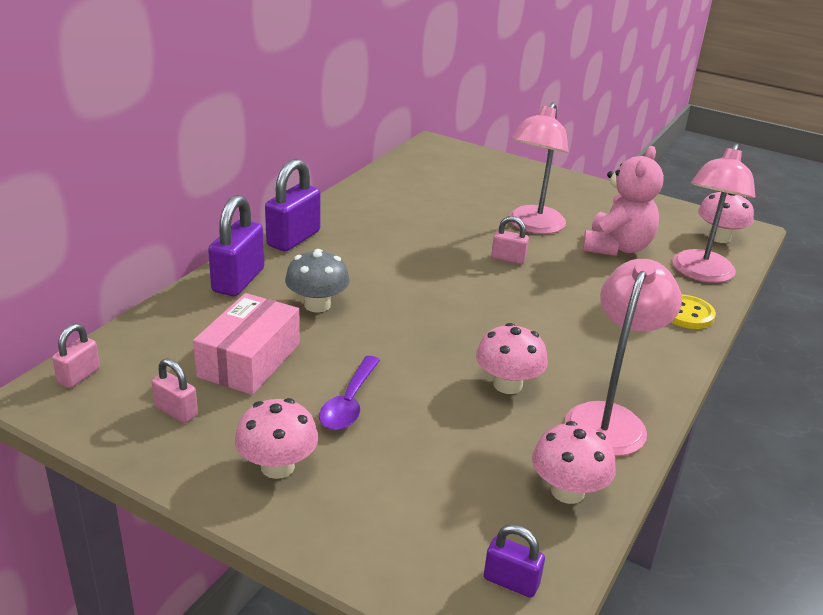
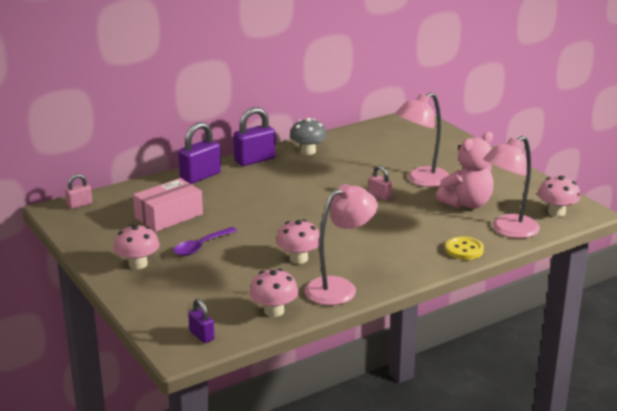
camera: 30 degrees right, 5 degrees down
(176, 411) = (111, 230): pink padlock -> none
(317, 305) = (232, 197): grey mushroom -> grey mushroom (308, 151)

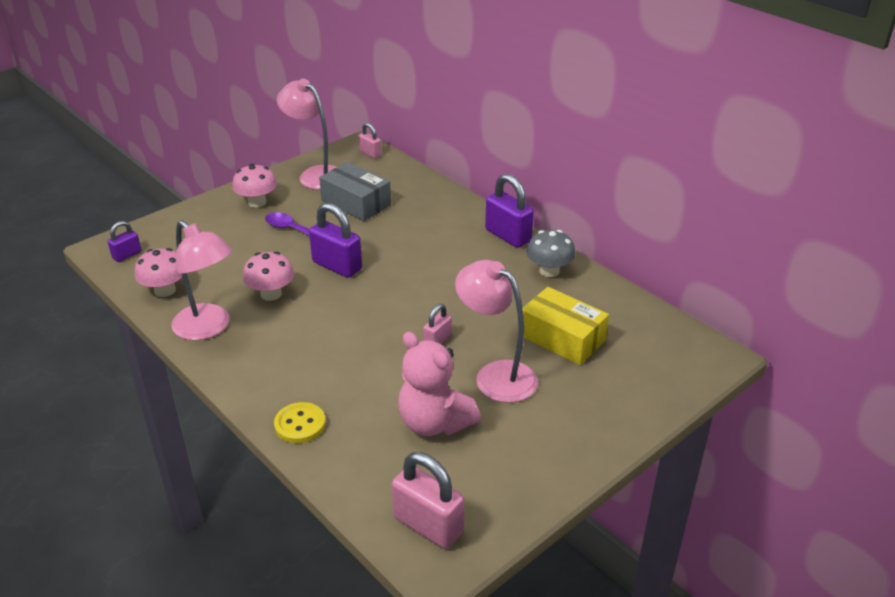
camera: 80 degrees right, 10 degrees up
(169, 216) = (356, 203): pink box -> grey box
(200, 176) = (452, 207): purple padlock -> purple padlock (337, 266)
(387, 156) = (562, 338): none -> yellow box
(508, 230) = (360, 468): pink lamp -> pink lamp (315, 174)
(556, 212) = (428, 525): pink mushroom -> pink padlock

